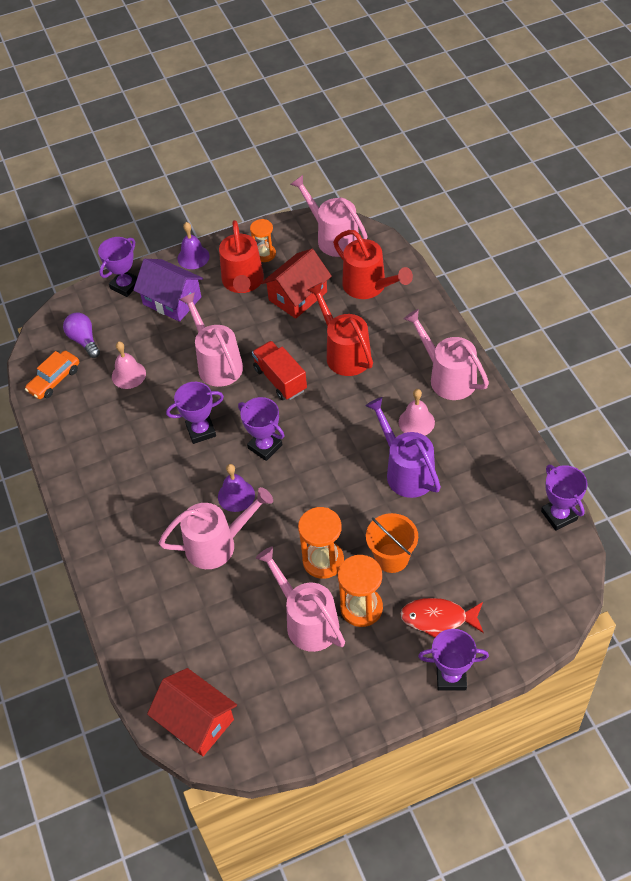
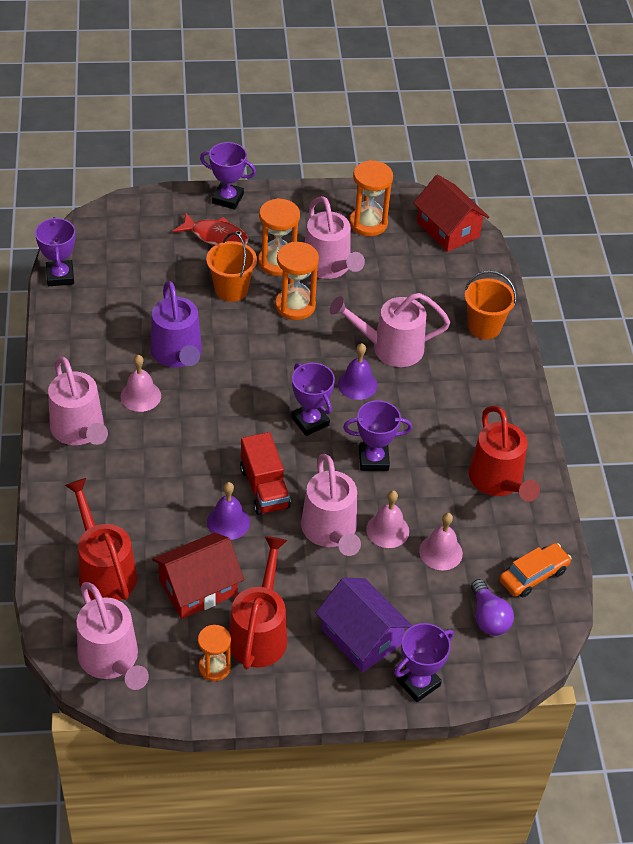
camera: 170 degrees left, 5 degrees down
(132, 600) = (484, 327): none -> orange bucket
(173, 378) = (387, 530): none -> pink bell
(193, 257) = (313, 697): purple bell -> purple bell (228, 522)
(286, 698) = (368, 223): none -> orange hourglass
(344, 353) = (177, 495): red watering can -> red watering can (498, 482)

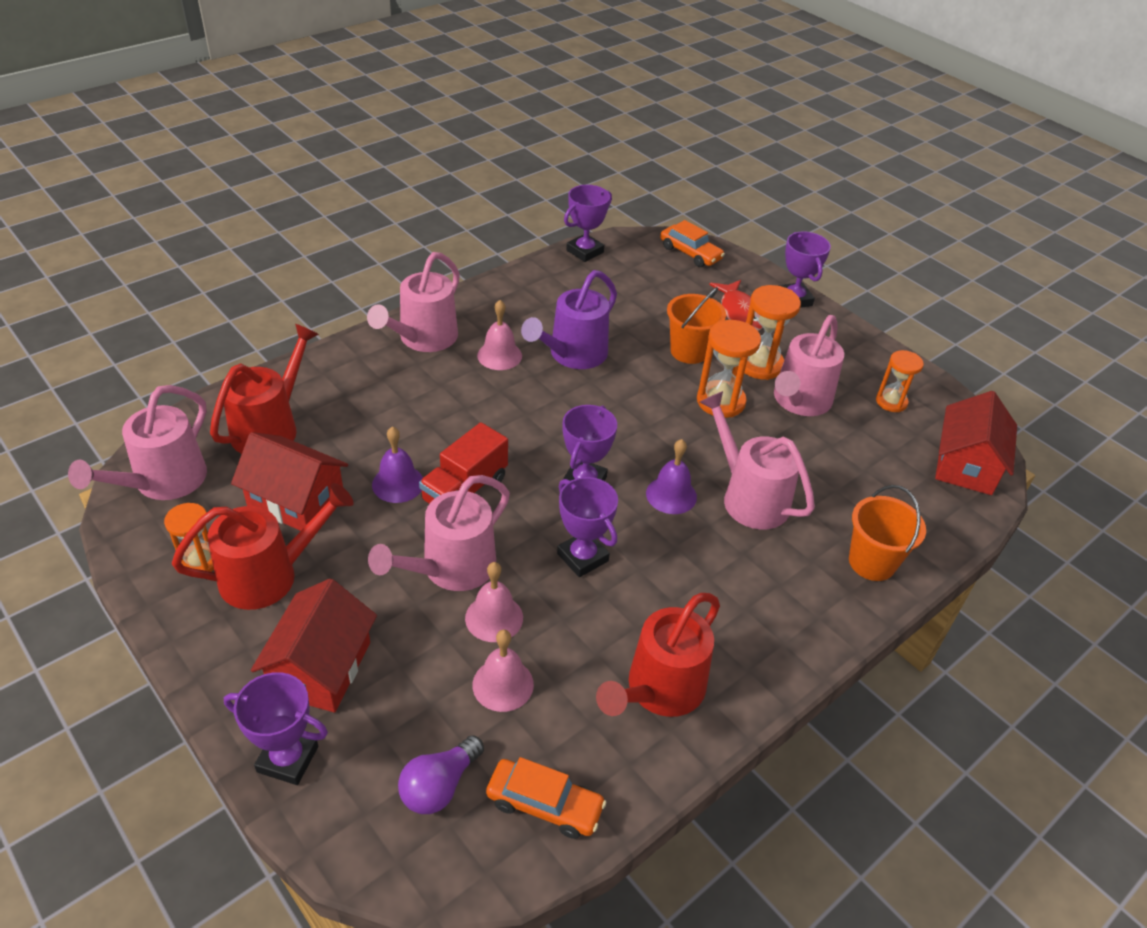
camera: 55 degrees right, 5 degrees down
(122, 218) = (690, 253): none -> orange car
(361, 637) = (321, 668): purple house -> red house
(368, 223) = (891, 402): orange hourglass -> orange hourglass, size x0.65

